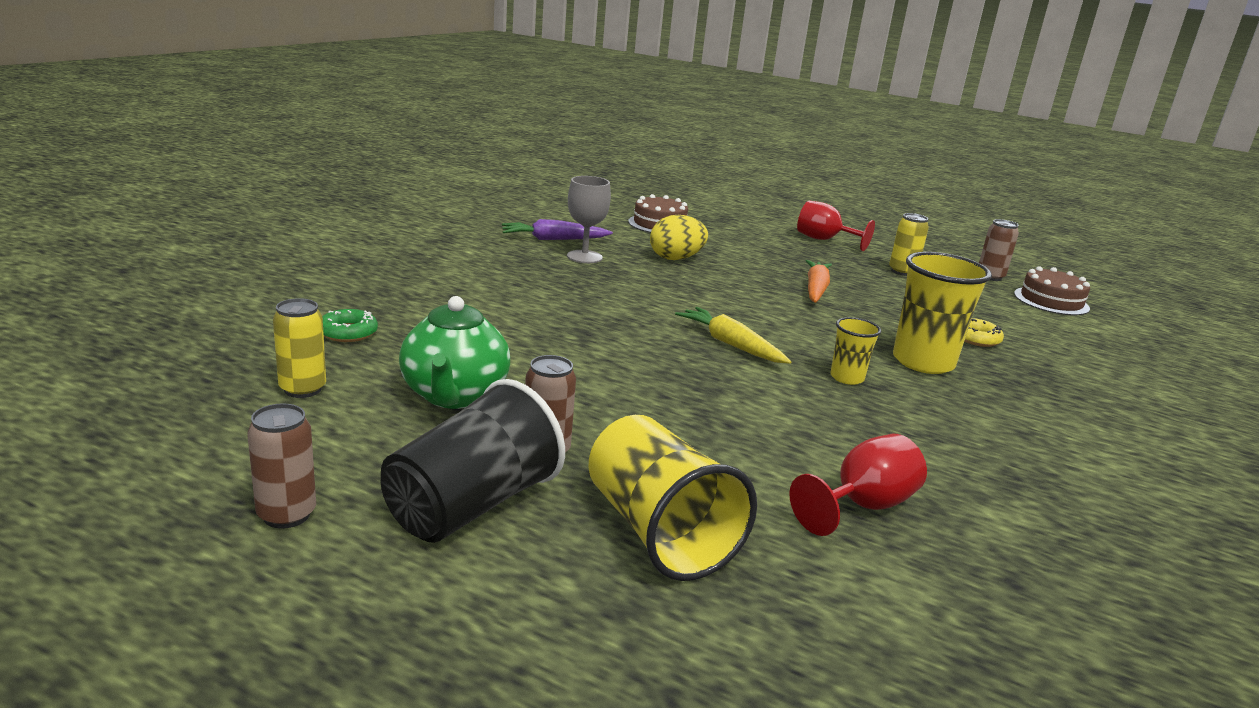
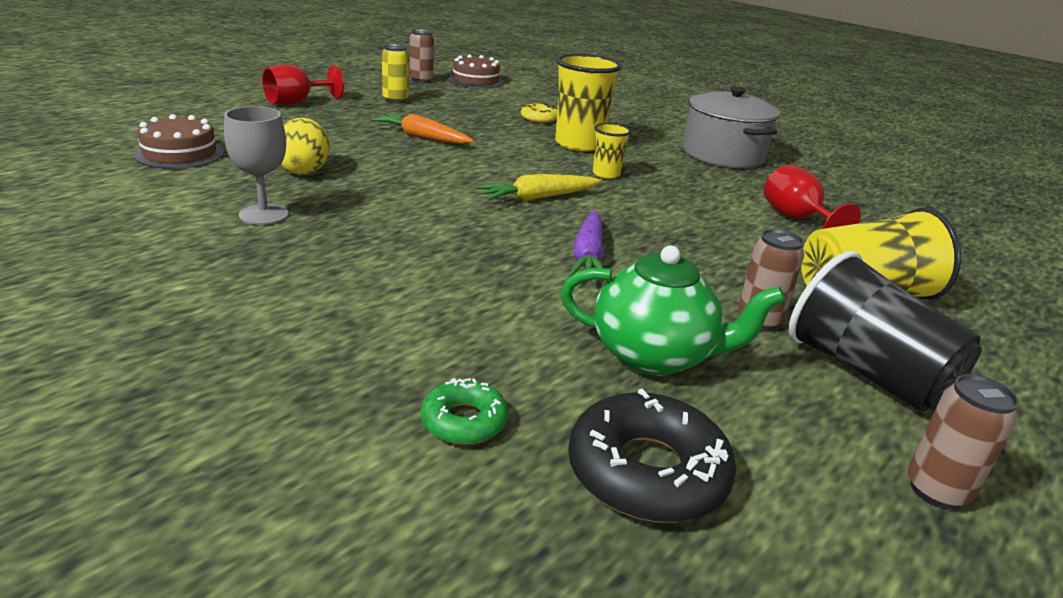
camera: 75 degrees left, 5 degrees up
(303, 389) = (647, 472): yellow can -> black donut
(554, 239) = (181, 221): purple carrot -> purple carrot (588, 256)
(1055, 463) = (723, 154): none -> grey pot

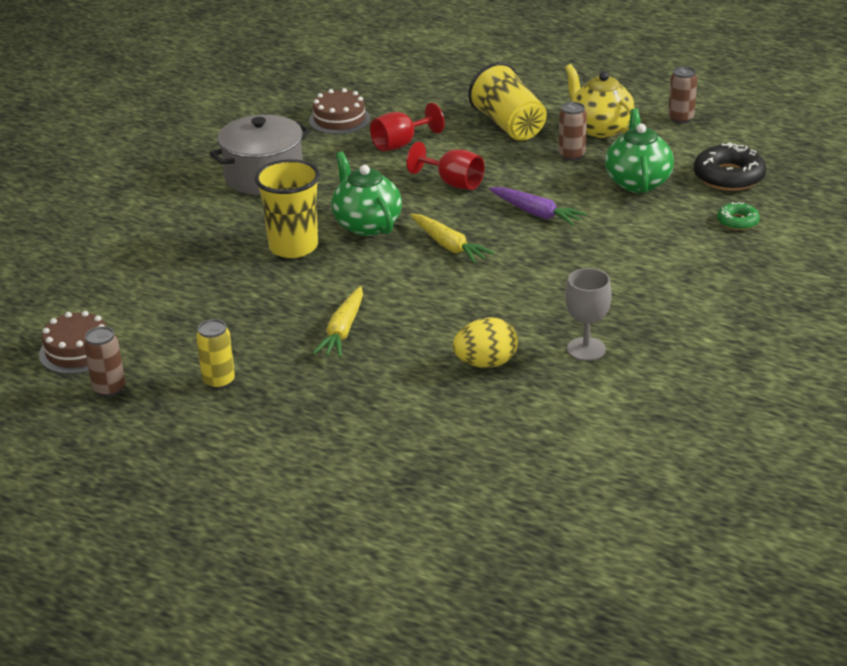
camera: 100 degrees left, 5 degrees up
(180, 154) = (503, 442): brown cake -> brown cake (339, 119)
(296, 102) = (282, 442): red goblet -> red goblet (453, 183)
(422, 137) = (343, 331): orange carrot -> yellow carrot
(539, 119) = (222, 280): yellow donut -> none
(588, 256) = (536, 213): purple carrot -> purple carrot turned 45 degrees clockwise
(606, 174) = (366, 224): yellow cup -> green teapot
(866, 373) = (600, 128): black cup -> yellow teapot

